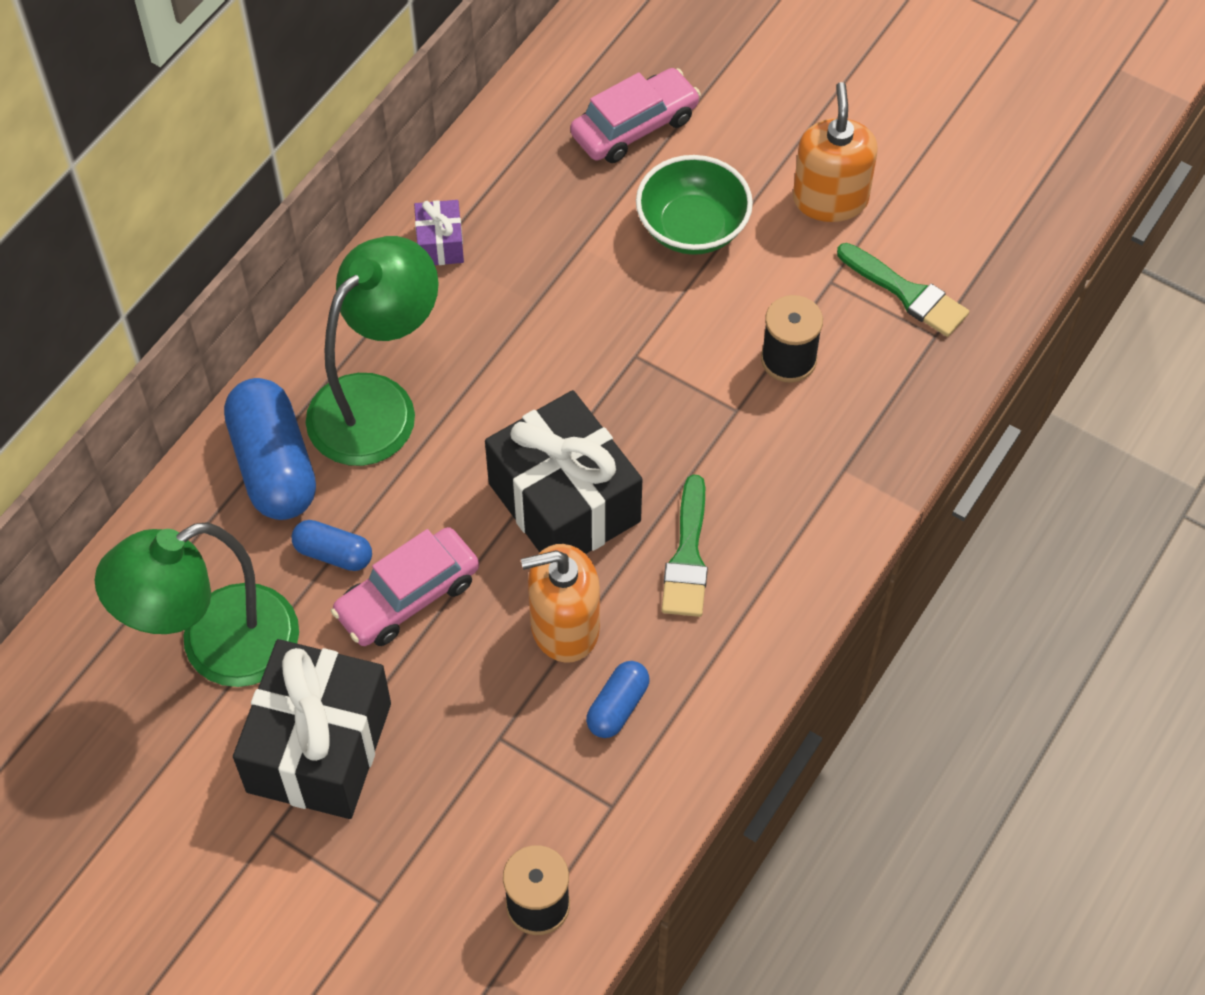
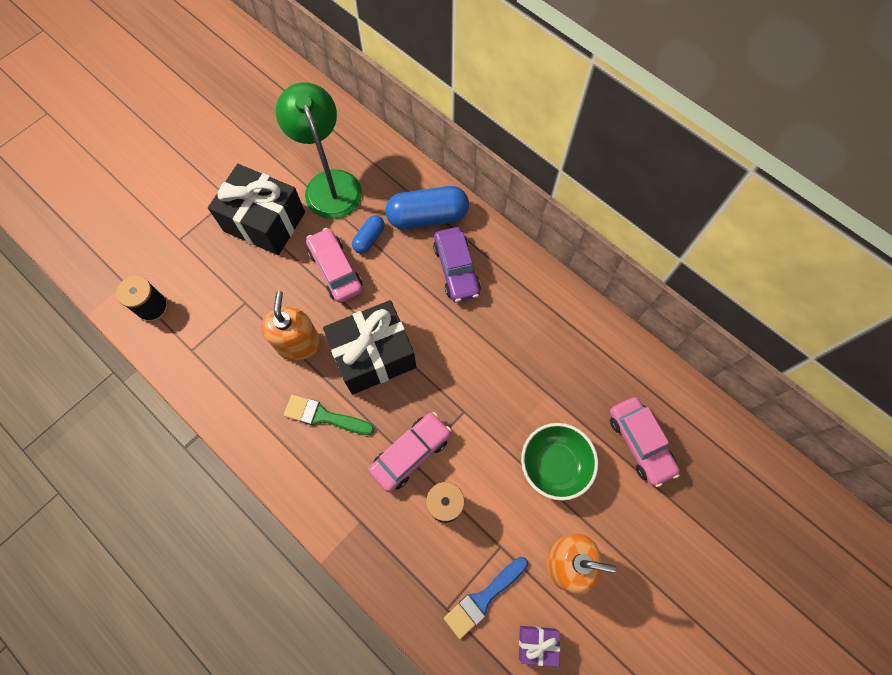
camera: 100 degrees right, 10 degrees up
(378, 403) = (456, 269): green lamp -> purple car
(440, 244) = (560, 314): purple gift -> purple gift (537, 643)
(617, 706) = (244, 362): blue capsule -> none
(720, 418) = (411, 453): none -> pink car
(907, 293) = (483, 598): green brush -> blue brush

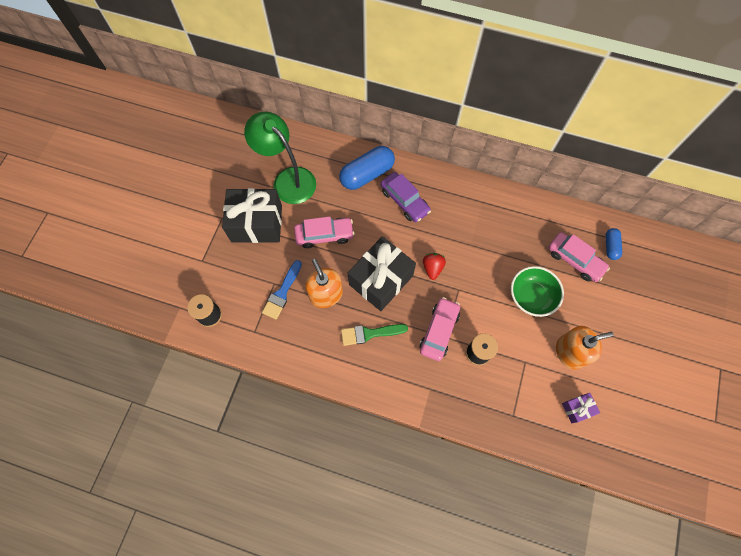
camera: 25 degrees left, 0 degrees up
(336, 270) = (324, 235): pink car -> pink car turned 135 degrees clockwise
(369, 239) = (336, 205): blue capsule -> blue capsule (610, 246)
(446, 369) = (432, 268): none -> red strawberry
(483, 598) = (531, 398): blue brush -> blue brush (282, 293)

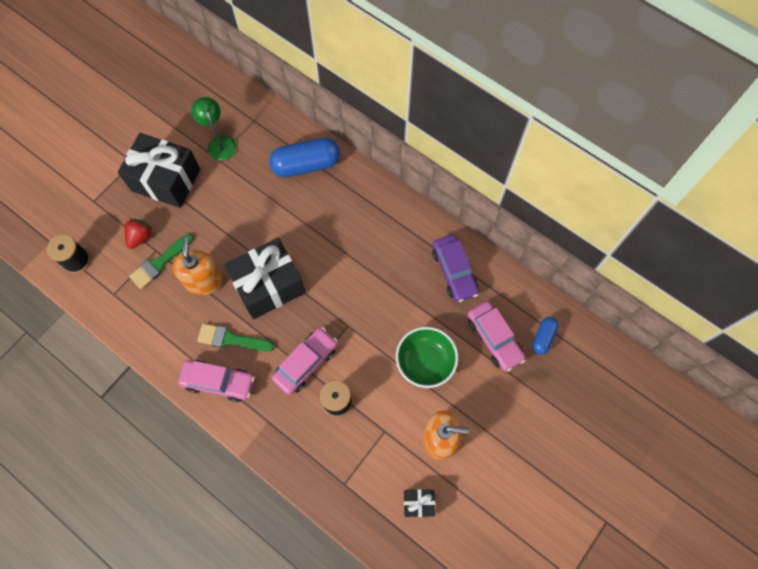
camera: 20 degrees right, 0 degrees up
(282, 293) = (160, 263): blue brush -> green brush
(288, 179) = (219, 143): green lamp -> green lamp, size x0.59
(324, 235) = (231, 216): pink car -> pink car (219, 382)
(404, 201) = (333, 208): purple car -> purple car (454, 271)
(432, 268) = (330, 292): red strawberry -> red strawberry (140, 237)
(577, 409) = (418, 503): purple gift -> black gift

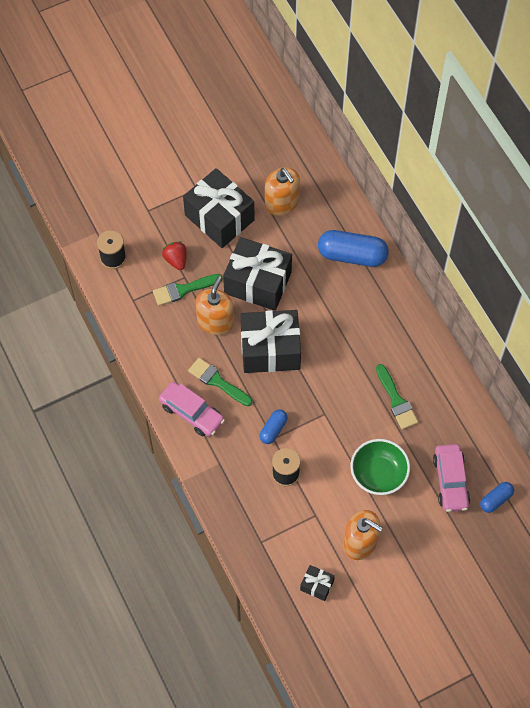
camera: 25 degrees right, 5 degrees down
(140, 237) = (176, 260): red strawberry -> red strawberry turned 75 degrees counterclockwise
(219, 143) = (282, 203): green lamp -> orange soap dispenser
(229, 226) = (257, 283): none -> black gift
(306, 363) = (273, 429): pink car -> blue capsule
(408, 283) = (396, 400): none -> green brush
(454, 271) = (443, 408): purple car -> none

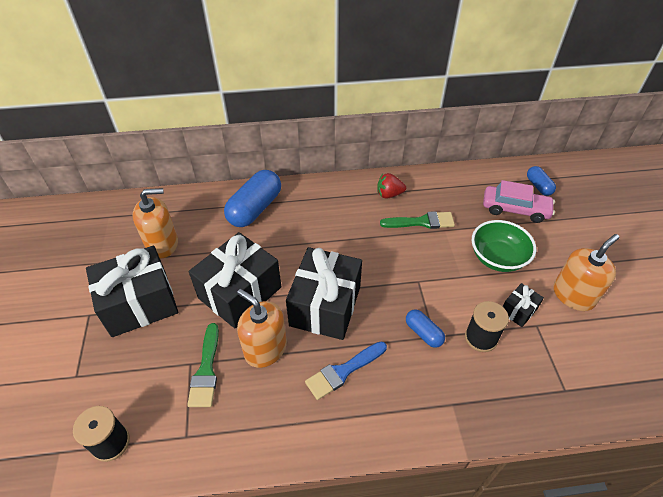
camera: 70 degrees left, 15 degrees down
(176, 260) = (162, 366): red strawberry -> red strawberry (389, 194)
(191, 413) = (375, 415): pink car -> none
(217, 381) = (343, 371): green brush -> blue brush
(317, 585) = (624, 350): black gift -> black gift (518, 310)

